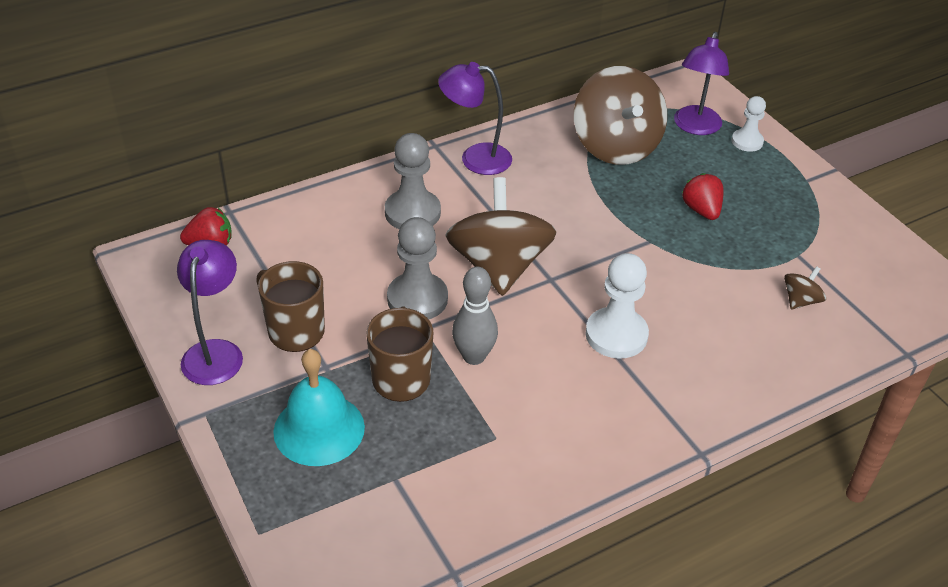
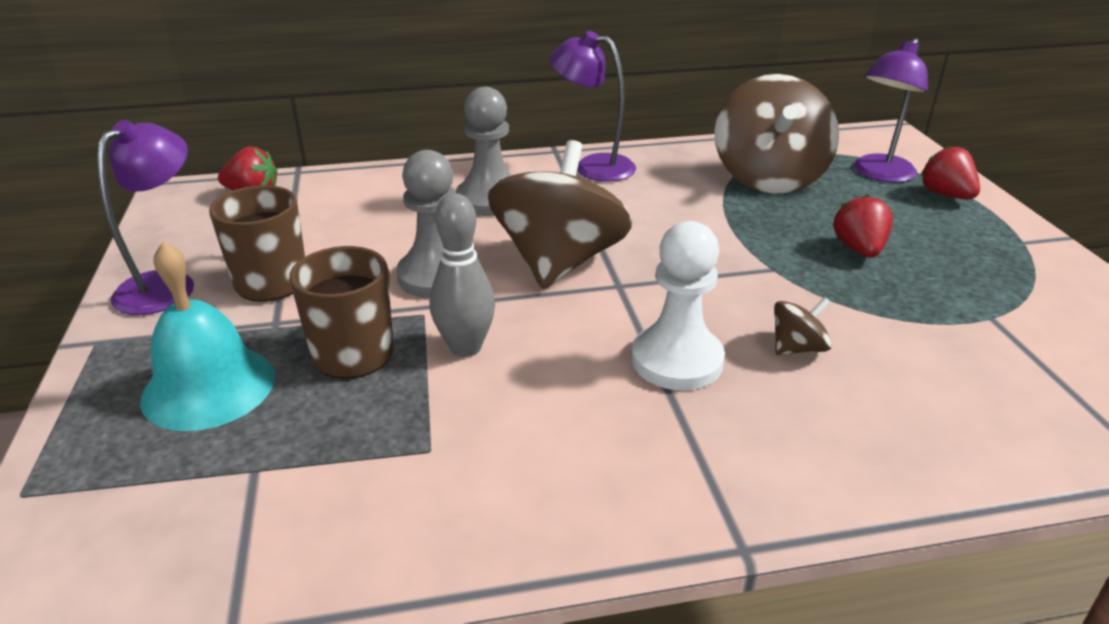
camera: 20 degrees right, 10 degrees down
(747, 141) = (945, 195): white pawn -> red strawberry
(800, 300) = (982, 371): brown spinning top -> brown spinning top (797, 348)

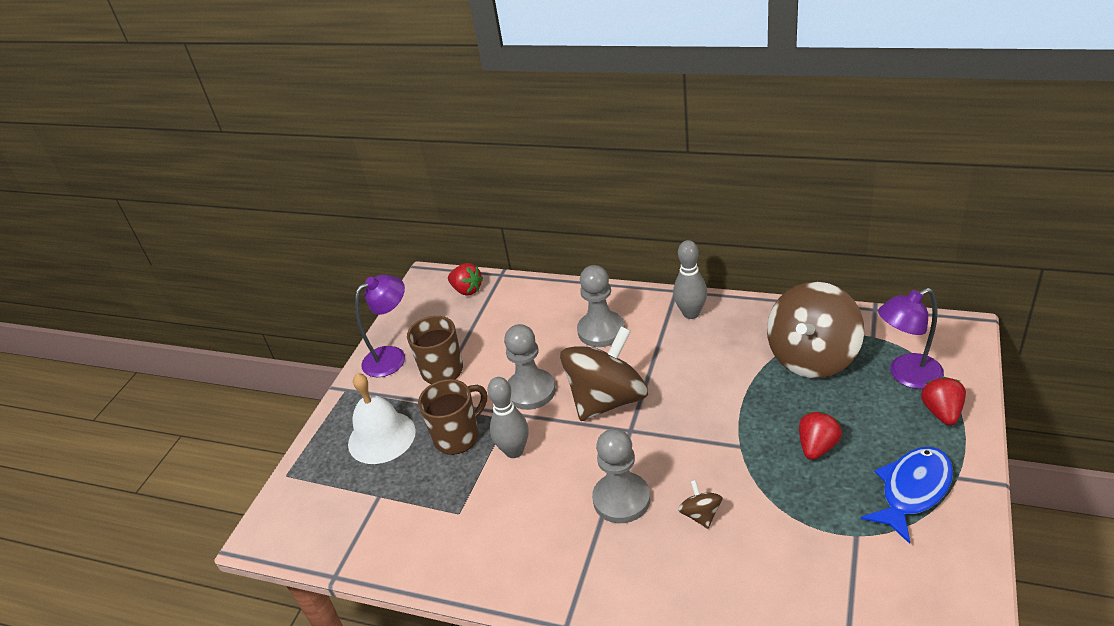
camera: 35 degrees right, 5 degrees up
(208, 387) = (381, 437): turquoise bell -> white bell
(593, 166) = (691, 313): purple lamp -> grey bowling pin
(677, 360) = (621, 499): white pawn -> grey pawn
(797, 348) = (700, 515): brown spinning top -> brown spinning top turned 105 degrees counterclockwise
(997, 263) = (912, 491): none -> blue fish

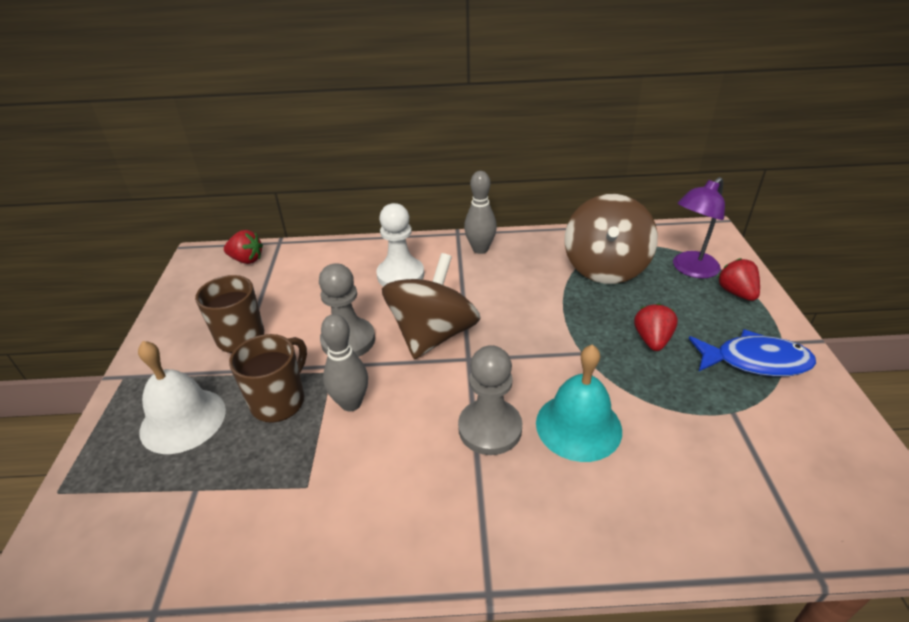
camera: 25 degrees left, 0 degrees up
(392, 357) = (176, 333): purple lamp -> none
(601, 331) = (400, 275): grey pawn -> white pawn
(700, 515) = (578, 426): brown spinning top -> turquoise bell
(912, 491) = (755, 361): blue fish -> blue fish turned 75 degrees clockwise

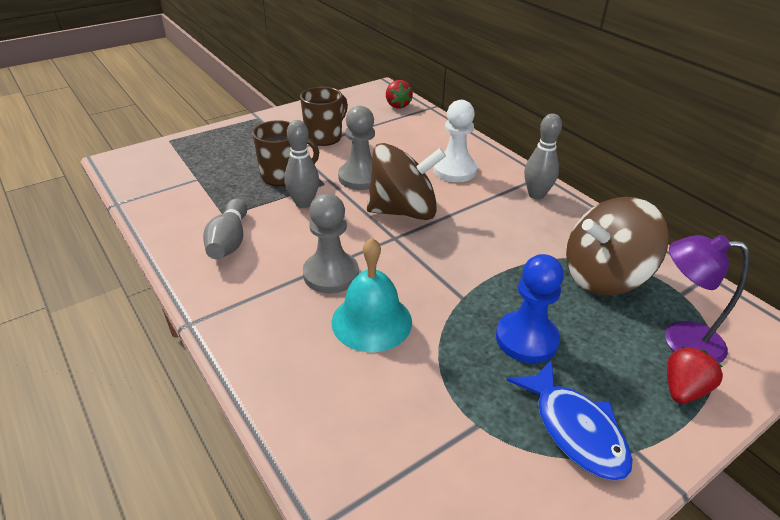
camera: 55 degrees right, 0 degrees up
(183, 420) = (242, 151): white bell -> none
(362, 498) = (229, 241): none -> grey bowling pin
(652, 340) = (526, 339): red strawberry -> blue pawn

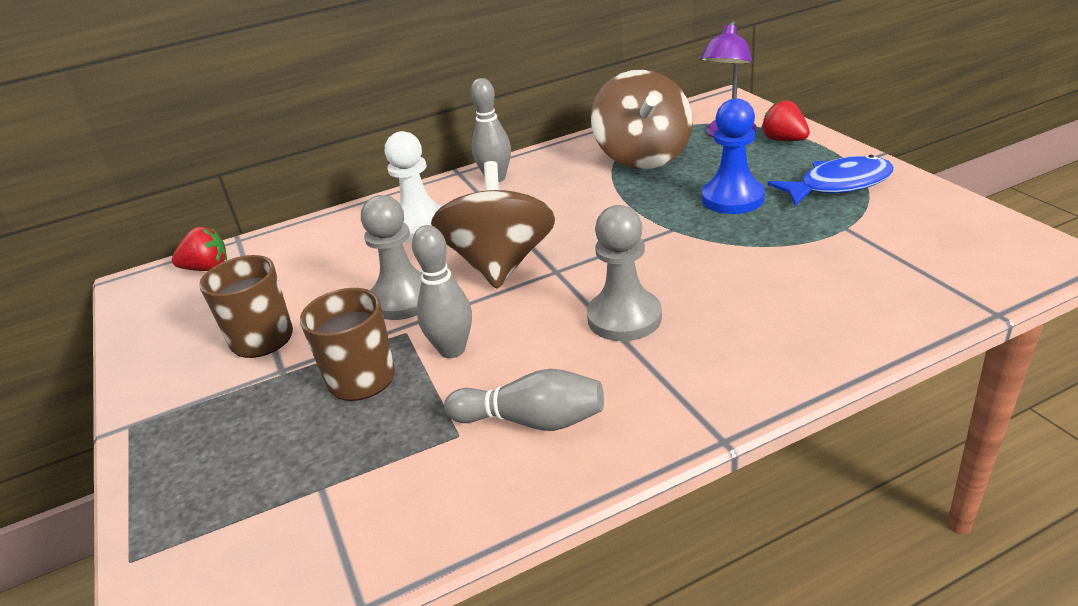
camera: 75 degrees left, 5 degrees down
(371, 321) = (712, 286): turquoise bell -> none

